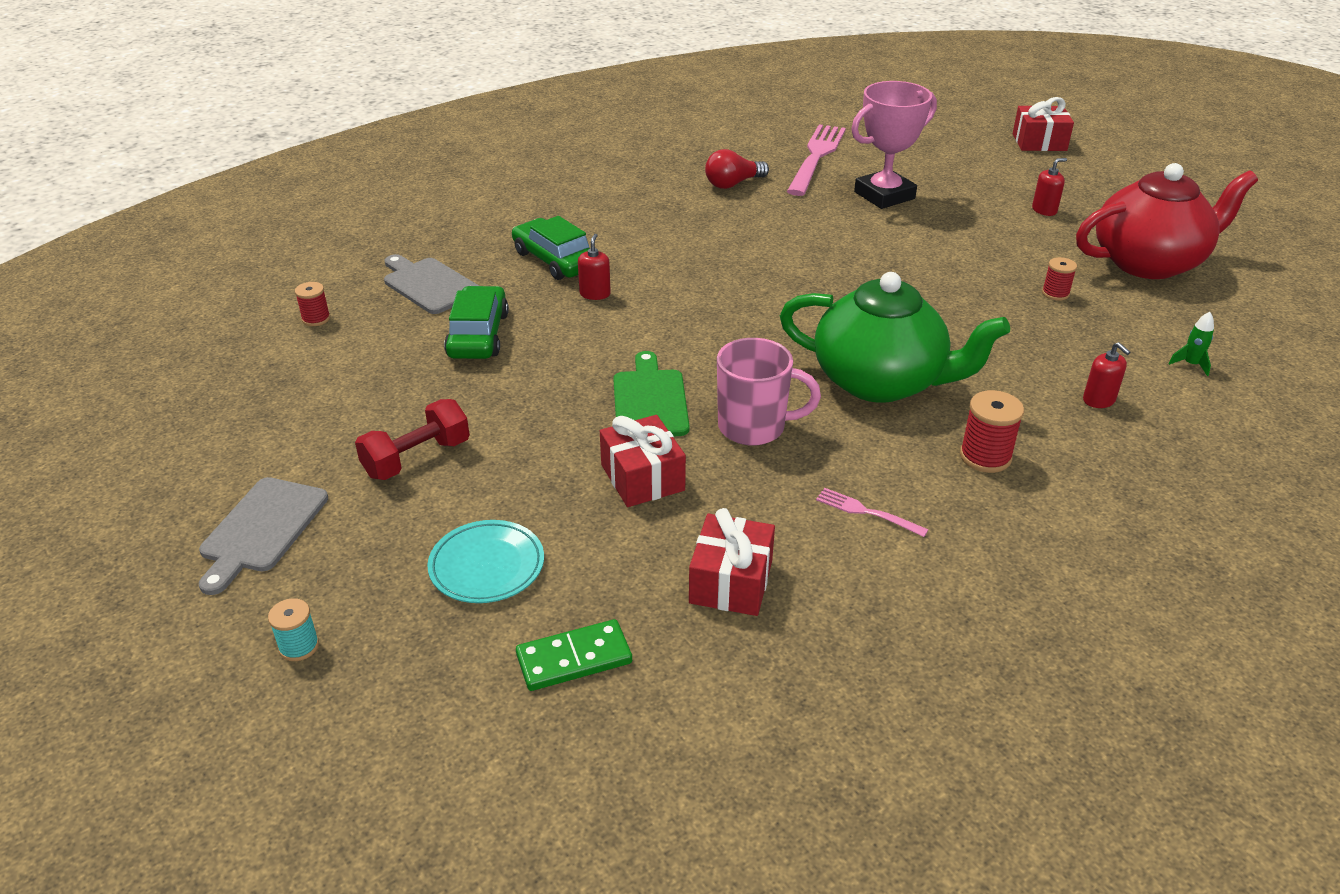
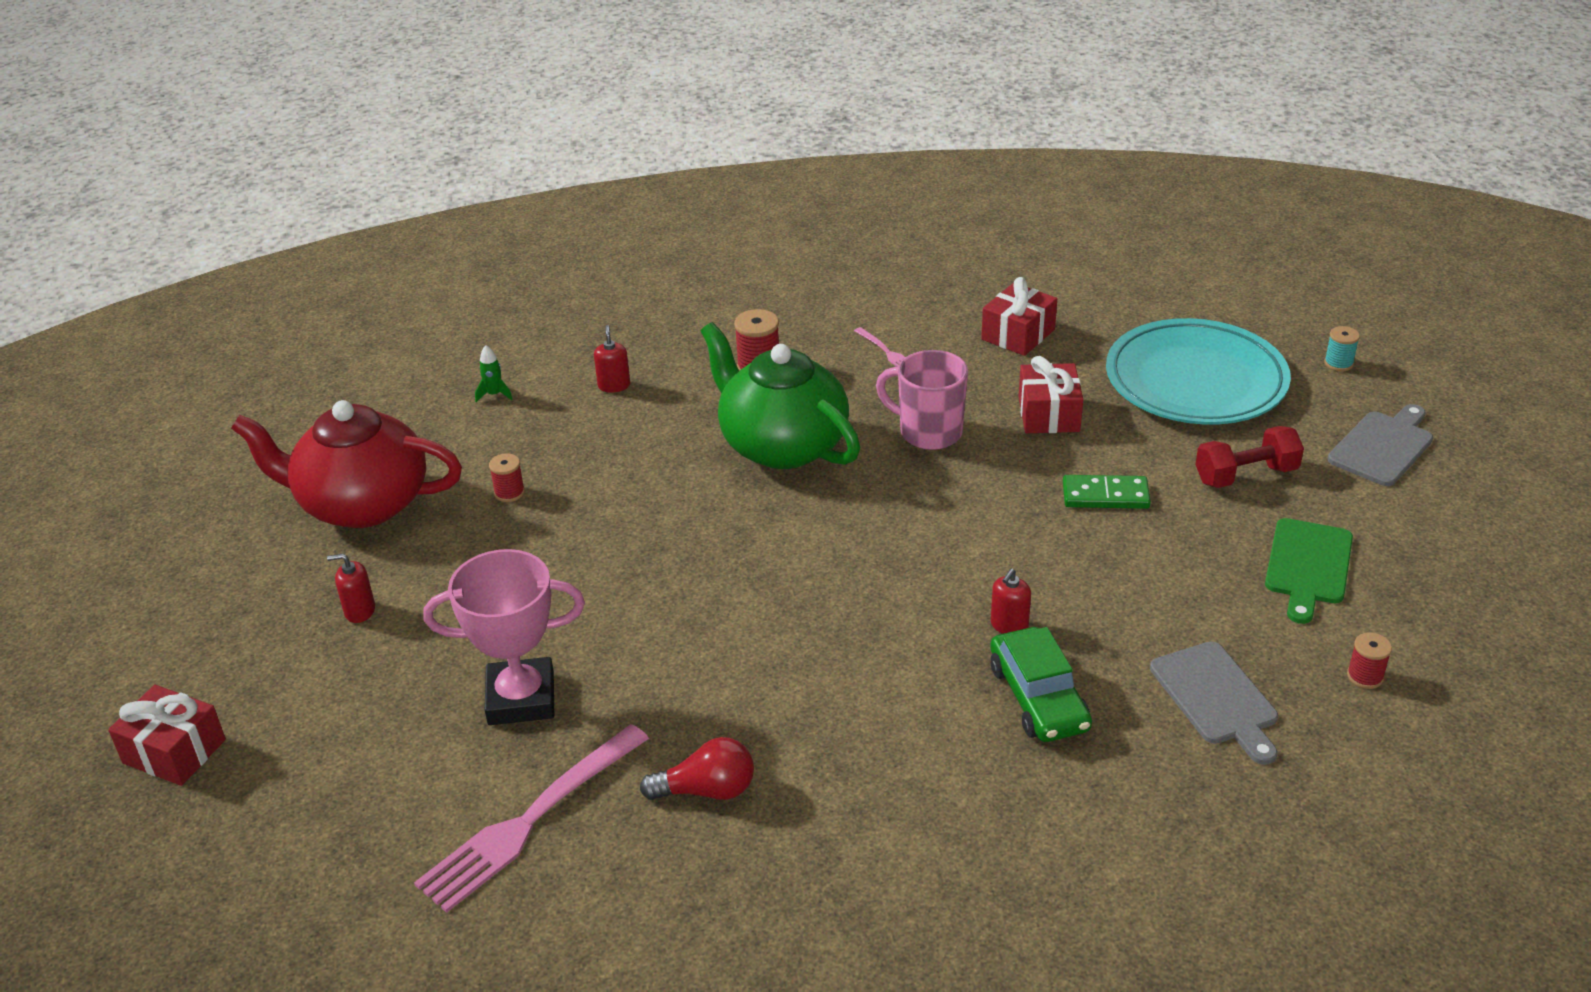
camera: 155 degrees left, 0 degrees up
(478, 335) = (1165, 600): green car -> none
(487, 566) = (1195, 381): turquoise plate -> turquoise plate, size x1.99
(574, 658) = (1145, 319): green domino -> green domino (1105, 496)
(650, 400) = (1009, 479): green cutting board -> green cutting board (1308, 566)

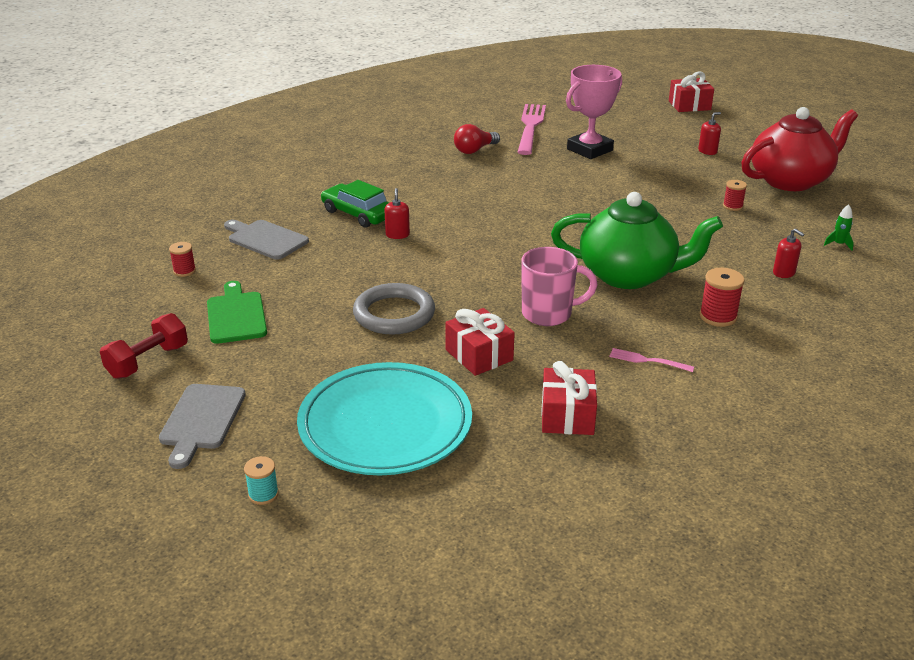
camera: 145 degrees right, 5 degrees down
(1105, 496) = (394, 314): green domino -> grey ring
(1246, 475) = (303, 360): red dumbbell -> red dumbbell (148, 361)

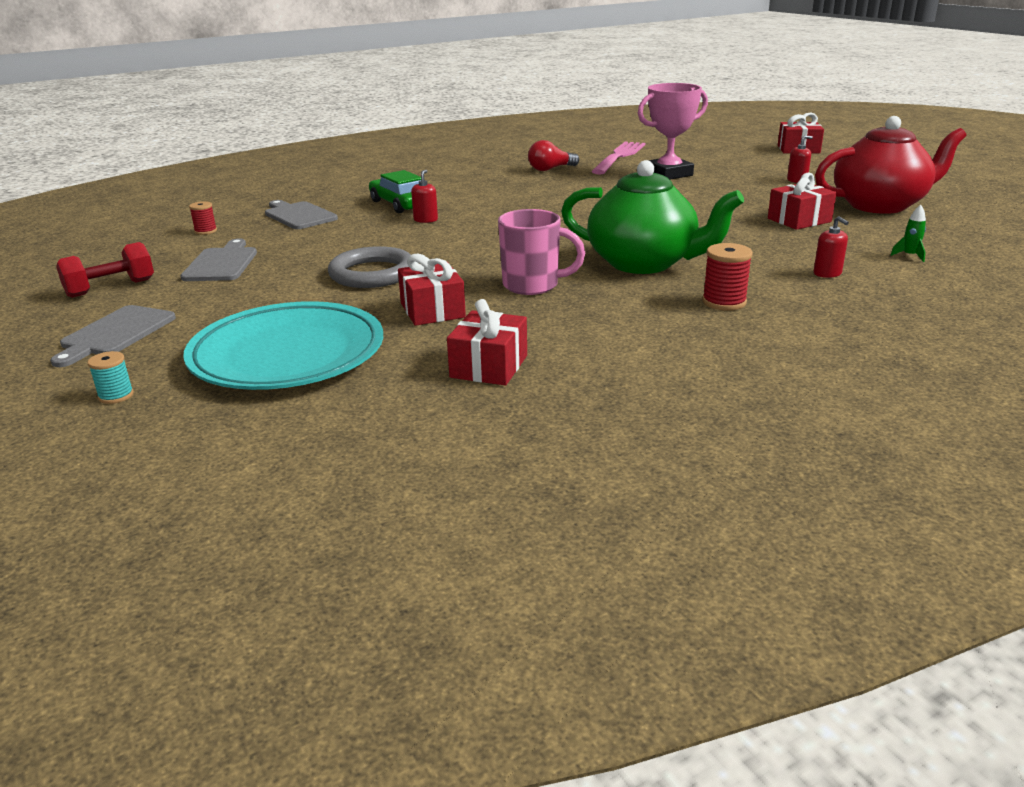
camera: 15 degrees right, 5 degrees down
(236, 315) = (222, 263): green cutting board -> grey cutting board
(647, 360) = (615, 330): pink fork -> none
(732, 206) = (799, 220): red spool -> red gift

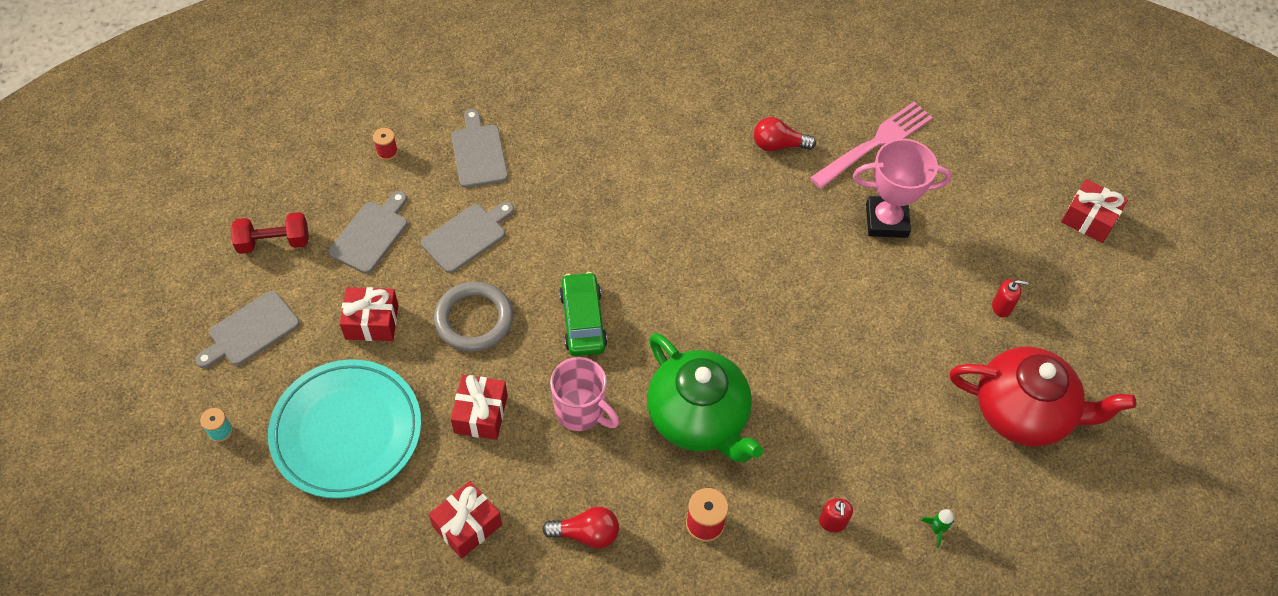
camera: 25 degrees right, 30 degrees up
(324, 245) = (467, 236): none -> grey cutting board
(400, 204) = (580, 170): green car -> green car (583, 320)
(425, 220) = (580, 222): red soap dispenser -> none
(621, 336) = (586, 534): none -> red light bulb
(799, 220) = (911, 403): red gift -> red gift (372, 322)

